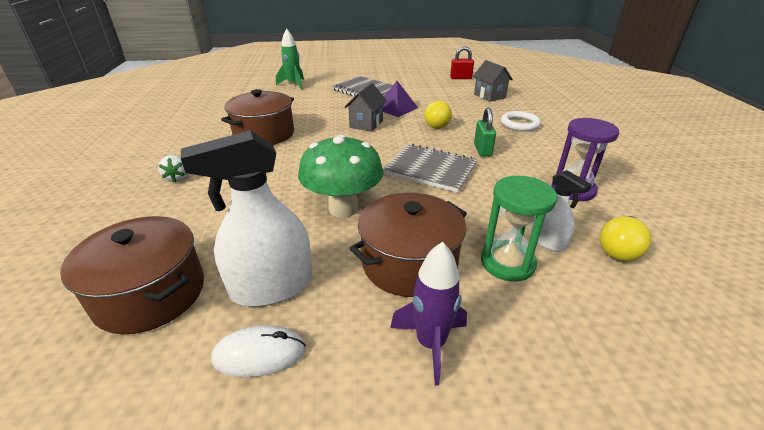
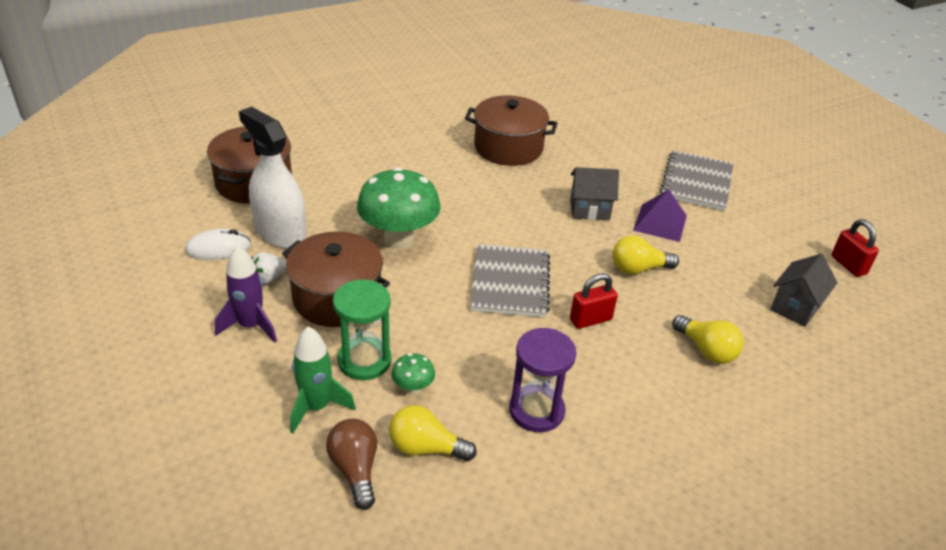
camera: 65 degrees right, 5 degrees up
(178, 178) = (395, 132): white strawberry -> white strawberry (269, 278)
(259, 354) = (218, 248): white mouse -> white mouse turned 75 degrees counterclockwise
(293, 84) = (660, 121): green rocket -> green rocket (316, 407)
(482, 150) = (590, 320): green padlock -> red padlock
(519, 124) = (706, 350): white ring -> yellow light bulb
(547, 241) = (413, 388): white spray bottle -> green mushroom
(654, 297) = (355, 469): none -> brown light bulb

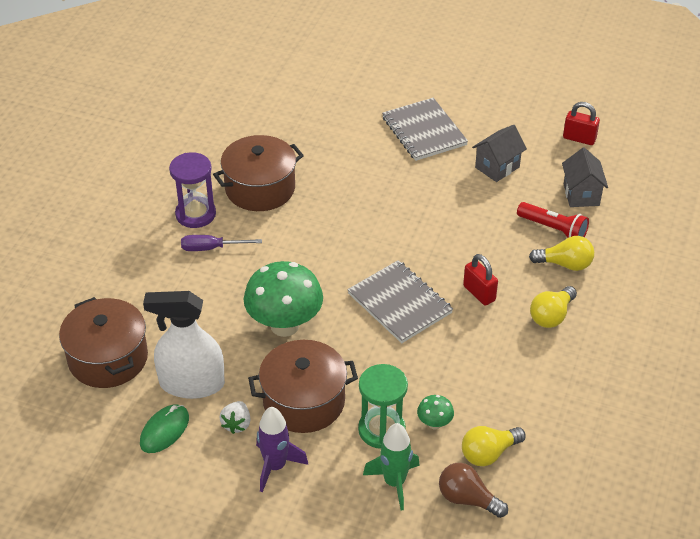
camera: 40 degrees left, 5 degrees up
(218, 248) = (164, 430): white mouse -> green mouse
(420, 162) = (211, 248): none -> purple screwdriver
(536, 410) = (519, 380): purple hourglass -> purple hourglass (195, 214)
(589, 209) = (381, 205): grey house -> grey house (497, 167)
(590, 320) = (479, 293): red padlock -> red padlock turned 60 degrees counterclockwise
(638, 269) = (464, 232): yellow light bulb -> yellow light bulb (551, 316)
(660, 223) = (437, 184): purple pyramid -> none
(730, 316) = (553, 229): none -> red flashlight

